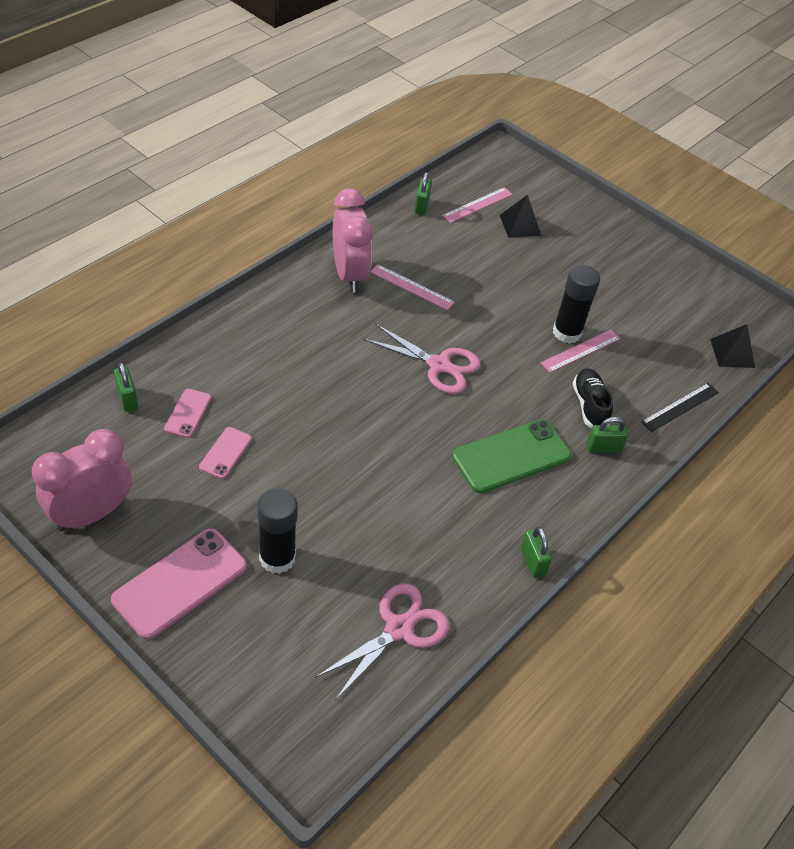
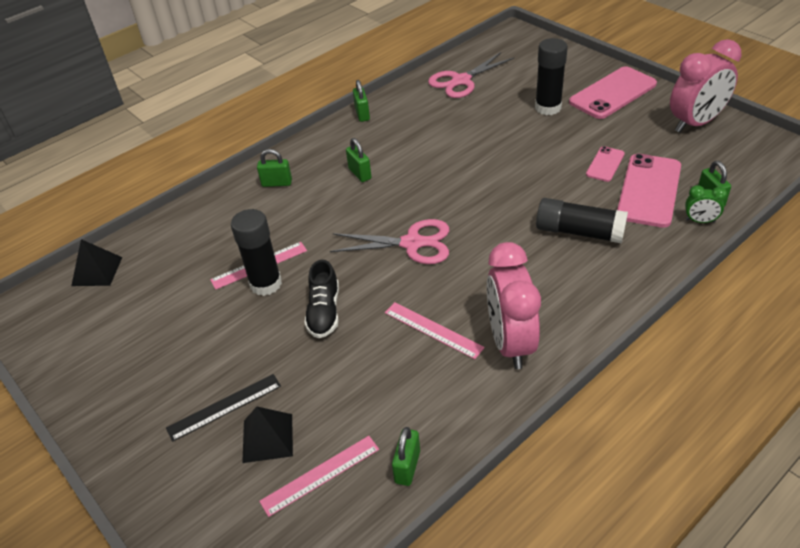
camera: 165 degrees left, 5 degrees down
(150, 373) = (700, 221): none -> green clock
(188, 413) = (649, 190): pink phone -> pink phone, size x1.94
(274, 368) = (579, 232): none -> black glue stick
(439, 365) = (412, 243): pink scissors -> pink scissors turned 150 degrees clockwise
(511, 456) = (360, 173): green phone -> green padlock
(589, 405) = (274, 215): black shoe -> black shoe (324, 312)
(680, 407) = (187, 218): black ruler -> black ruler (224, 407)

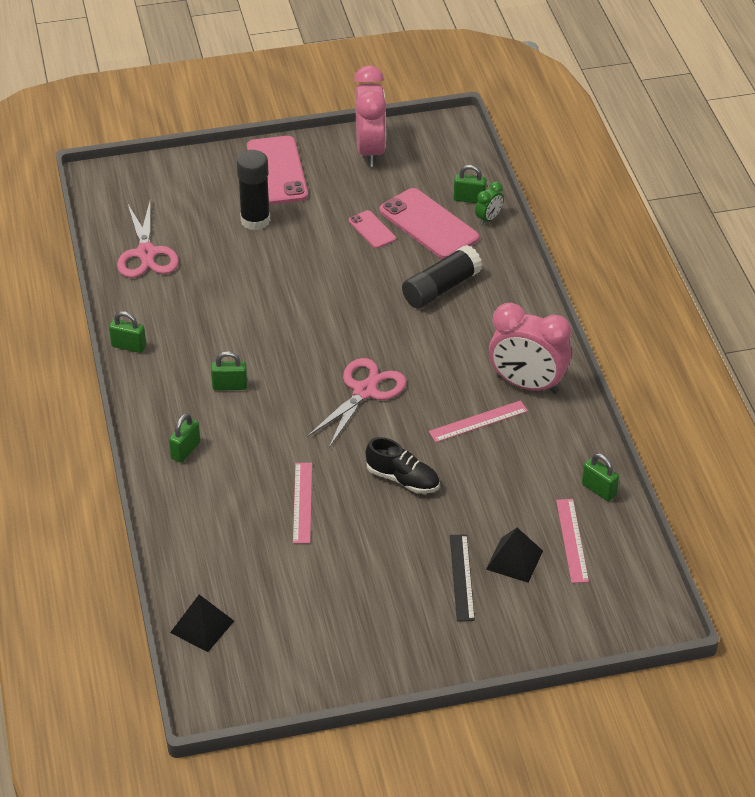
camera: 65 degrees left, 0 degrees up
(266, 284) = (332, 506): black glue stick -> none

